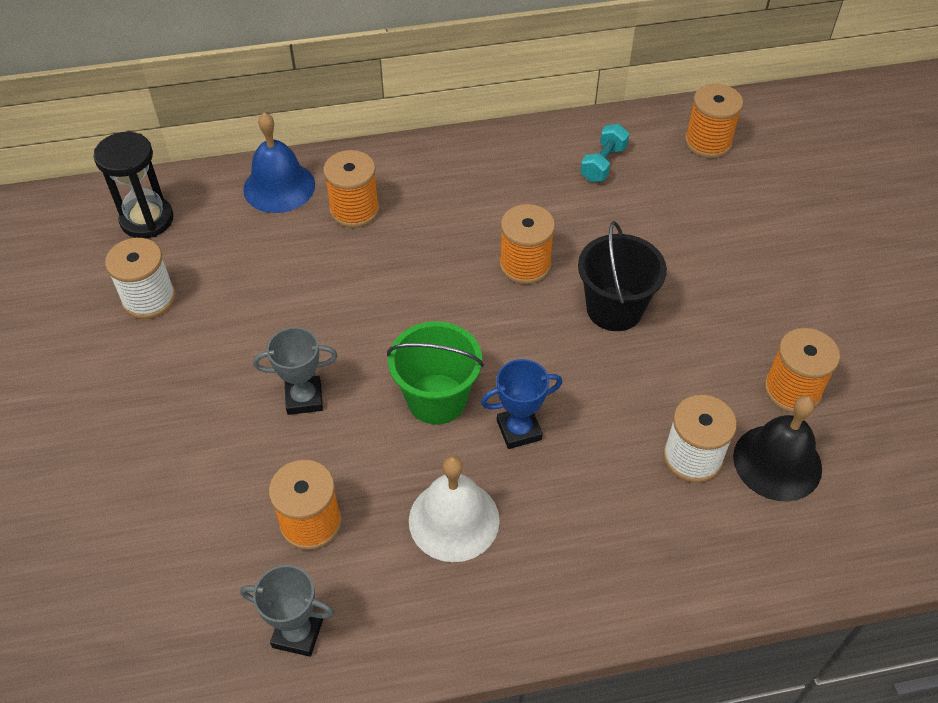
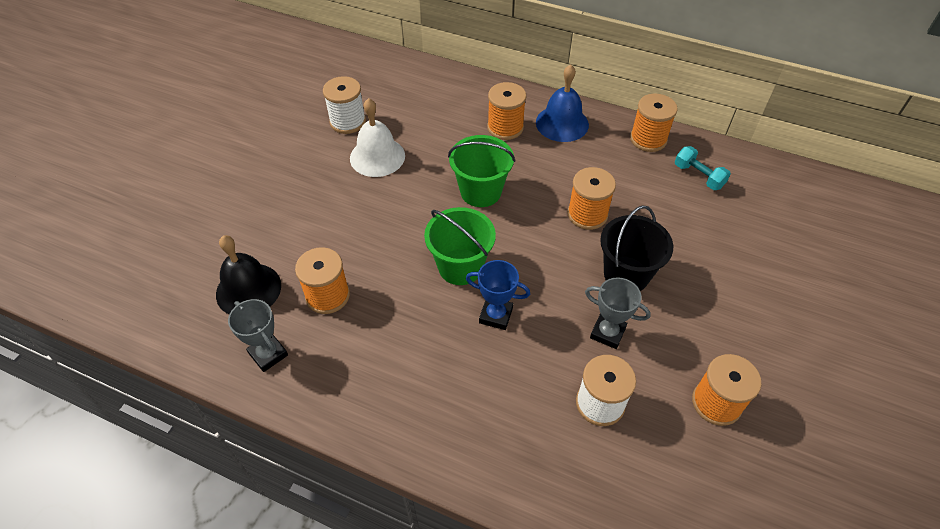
camera: 35 degrees right, 0 degrees up
(147, 220) = (383, 77): black hourglass -> none
(279, 187) = (471, 93): blue bell -> blue bell (562, 123)
(304, 398) = (383, 222): grey trophy -> grey trophy (607, 333)
(388, 300) = (480, 191): none -> green bucket
(454, 520) = (409, 345): white bell -> white bell (377, 156)
(603, 163) = (698, 176): turquoise dumbbell -> turquoise dumbbell turned 75 degrees clockwise
(708, 142) = (793, 198): orange spool -> orange spool (648, 139)
(777, 462) = (661, 445): black bell -> black bell (248, 289)

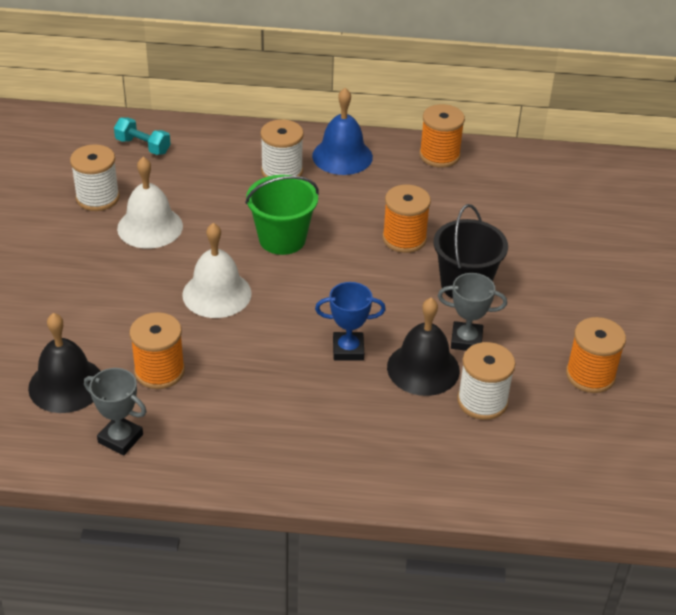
camera: 20 degrees left, 10 degrees down
(405, 232) = (217, 294): none -> white bell
(460, 266) = (291, 314): green bucket -> none
(505, 127) = (282, 171): orange spool -> white spool
(556, 353) = (423, 368): none -> black bell
(698, 176) = (503, 181): turquoise dumbbell -> turquoise dumbbell (143, 146)

